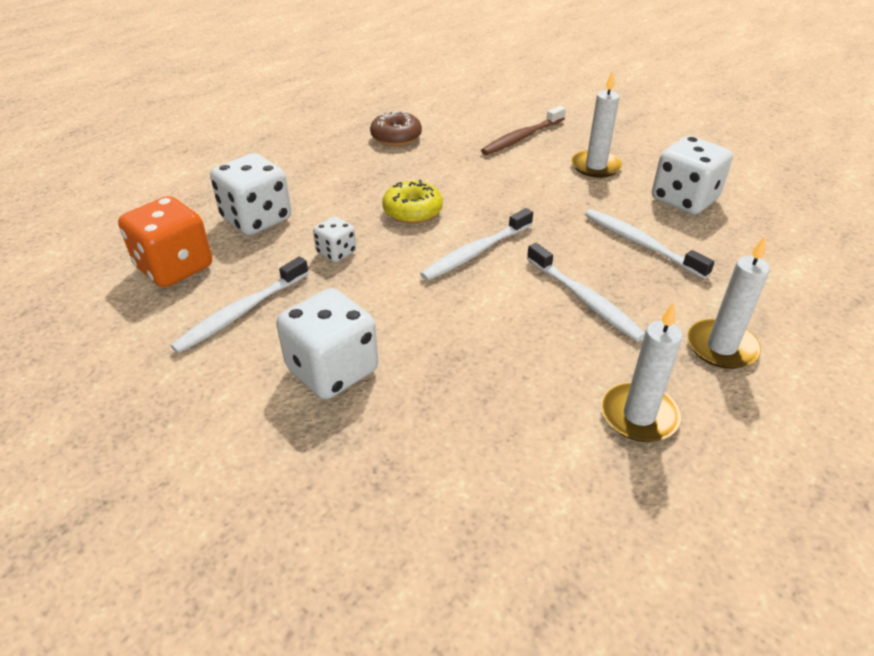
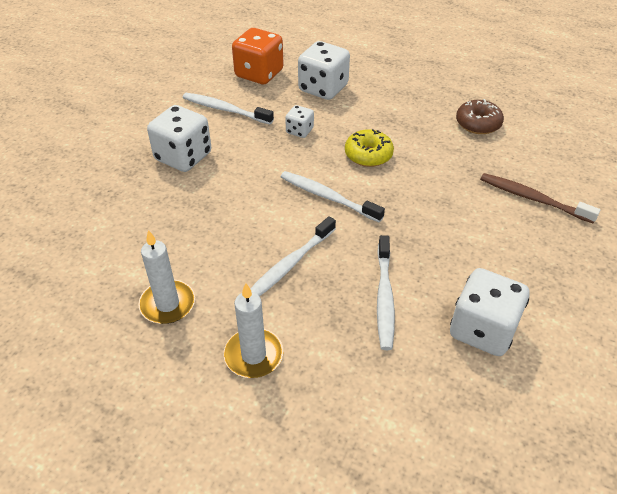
camera: 75 degrees right, 5 degrees up
(595, 166) = (509, 257): white candle -> none
(640, 244) = (384, 297): white toothbrush -> white toothbrush turned 150 degrees clockwise

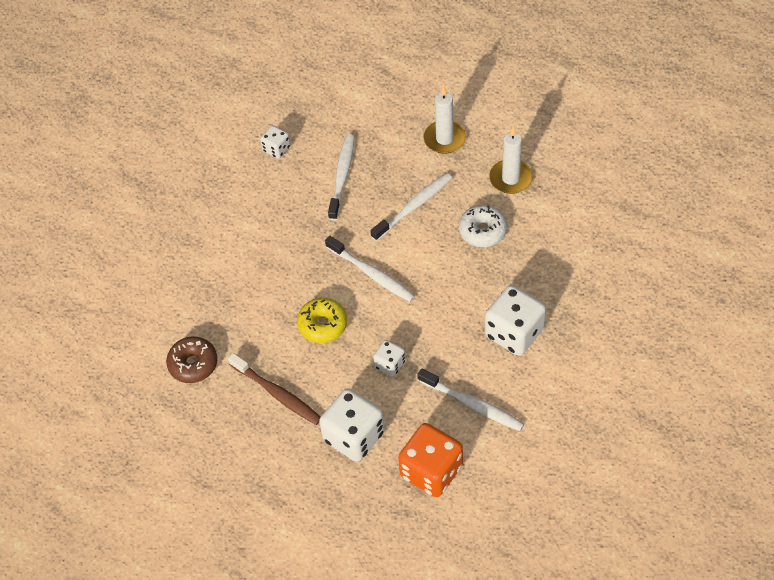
camera: 170 degrees left, 10 degrees up
(208, 242) = (482, 231): none -> white donut
(482, 330) = (276, 149): white dice -> white dice, size x0.52
(533, 199) = (183, 262): brown toothbrush -> brown toothbrush (277, 393)

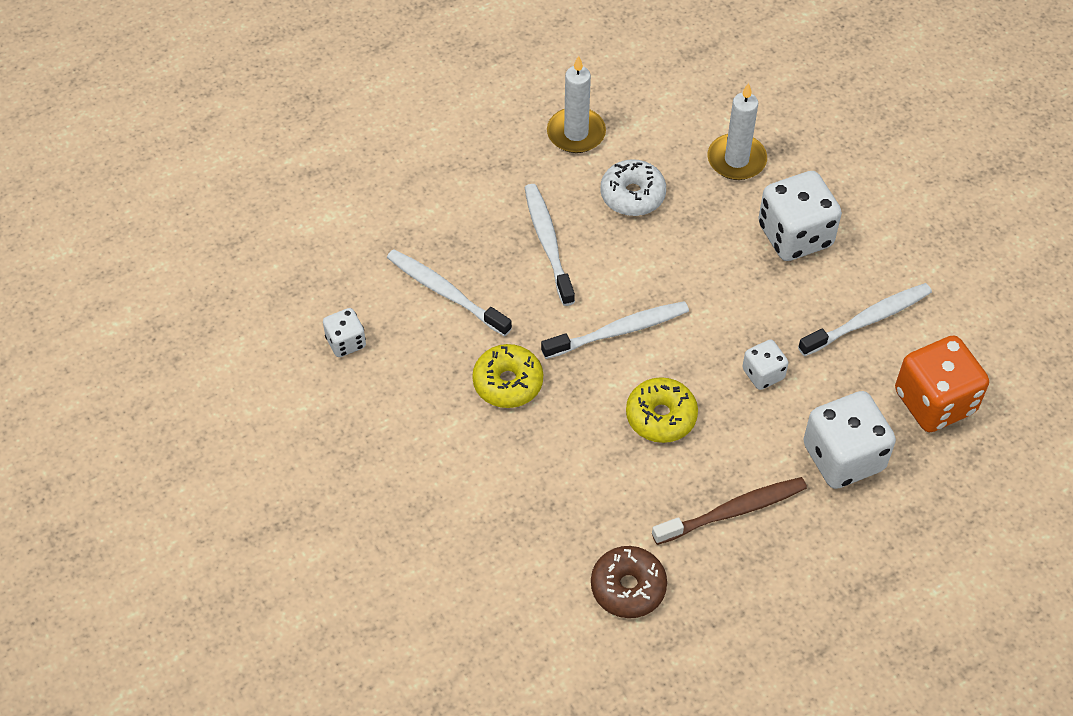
camera: 65 degrees left, 0 degrees up
(298, 237) = (508, 382): none -> yellow donut
(444, 139) = (468, 165): white candle -> white candle (736, 160)

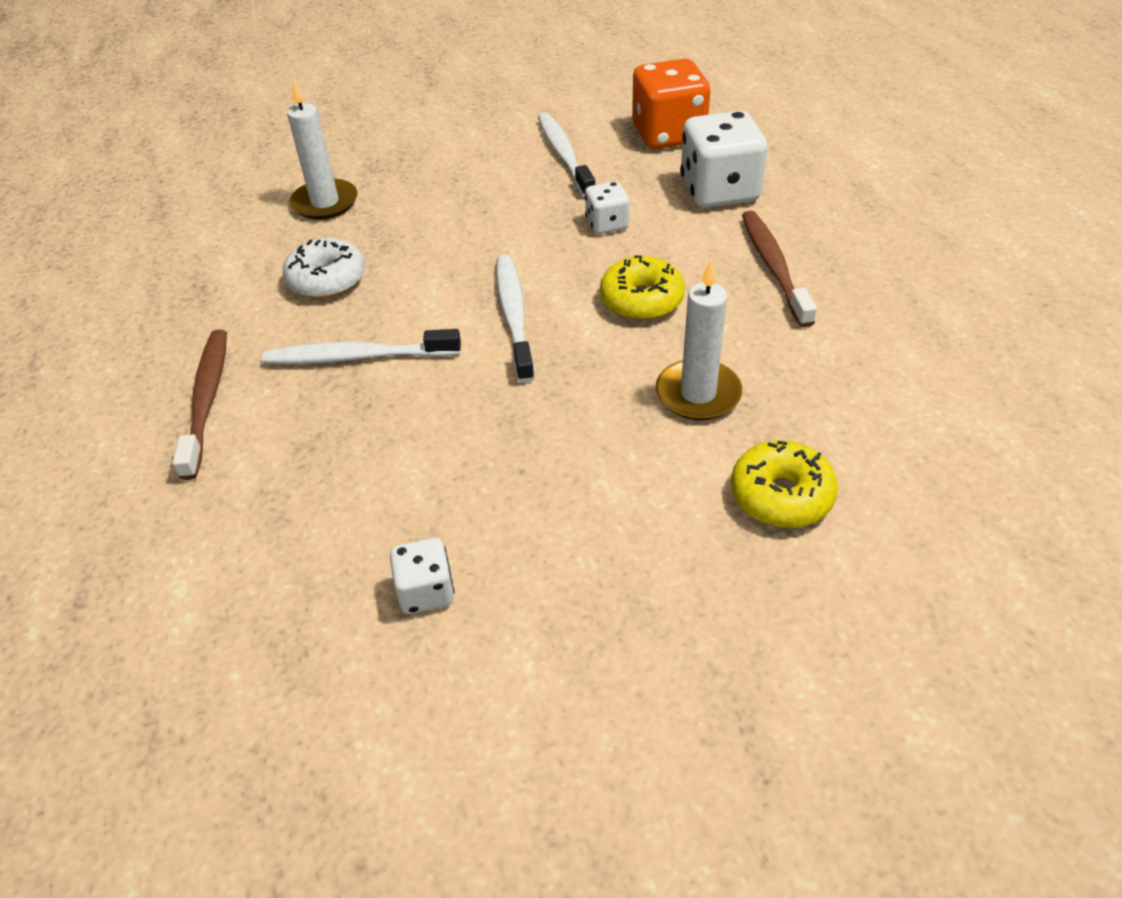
camera: 75 degrees left, 10 degrees down
(445, 292) = (388, 464): white toothbrush -> none
(484, 169) = (207, 400): none -> brown toothbrush
(508, 382) = (556, 420): yellow donut -> yellow donut (781, 495)
(576, 133) = (206, 312): white candle -> white candle (698, 394)
(628, 587) = (867, 356): brown donut -> none
(795, 235) = (443, 181): white dice -> none

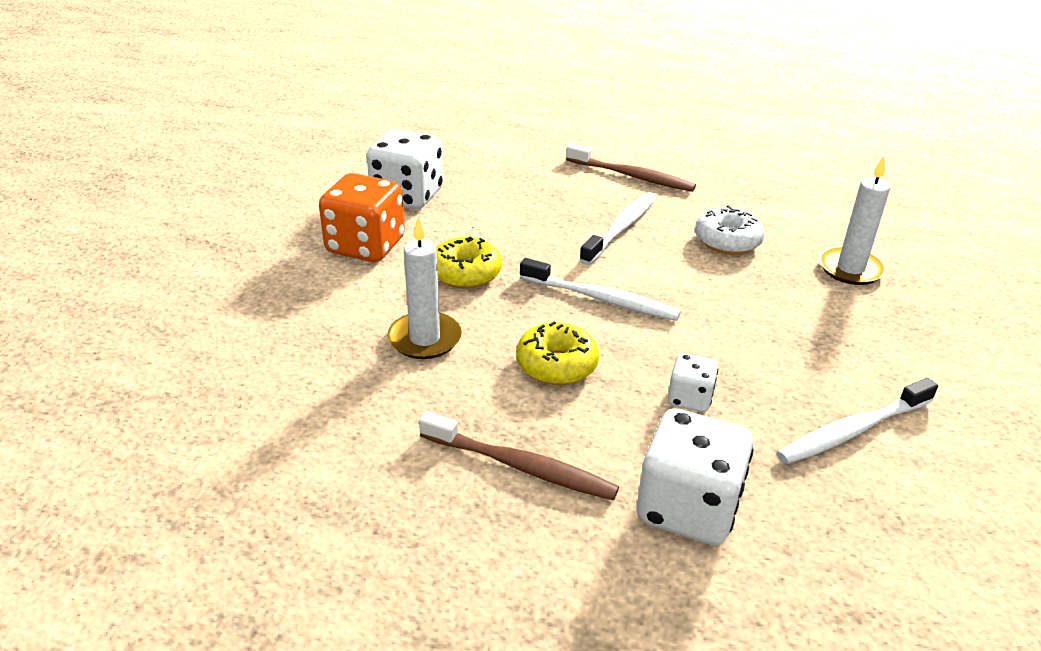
camera: 120 degrees right, 10 degrees down
(426, 591) = (407, 196): white dice -> white dice, size x1.91
(564, 155) = (852, 431): white toothbrush -> white toothbrush turned 135 degrees clockwise
(668, 135) = (854, 539): orange dice -> orange dice (365, 246)
(781, 495) = (302, 325): yellow donut -> yellow donut (465, 273)

